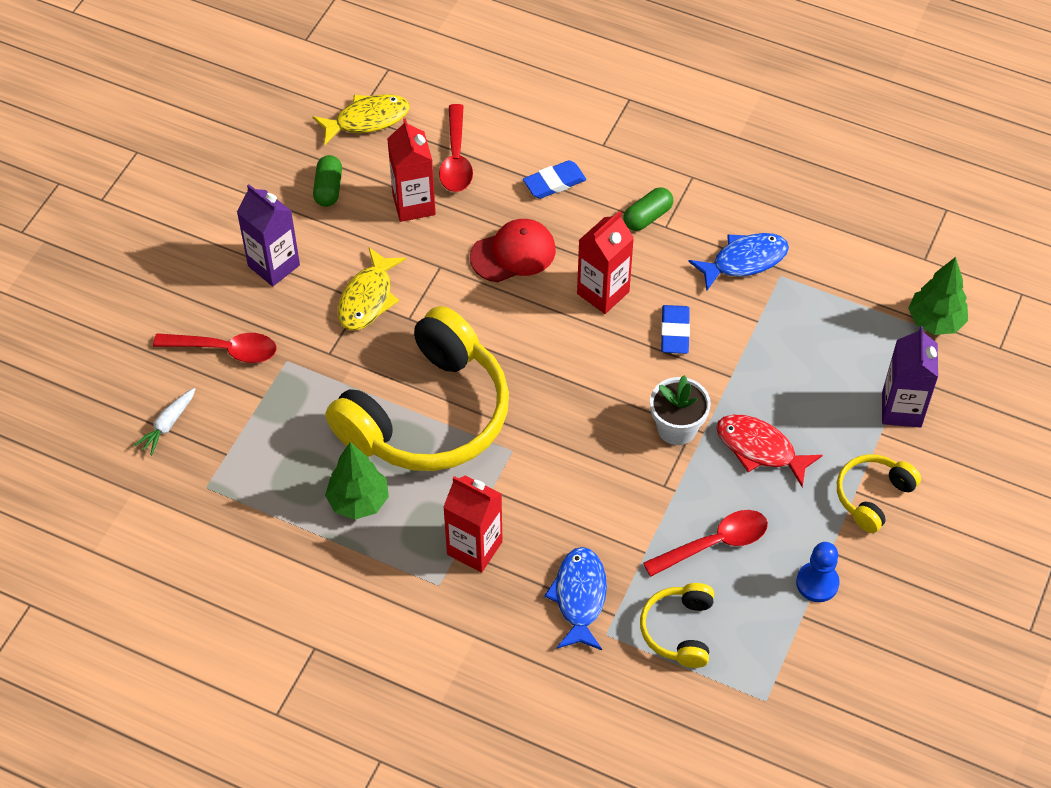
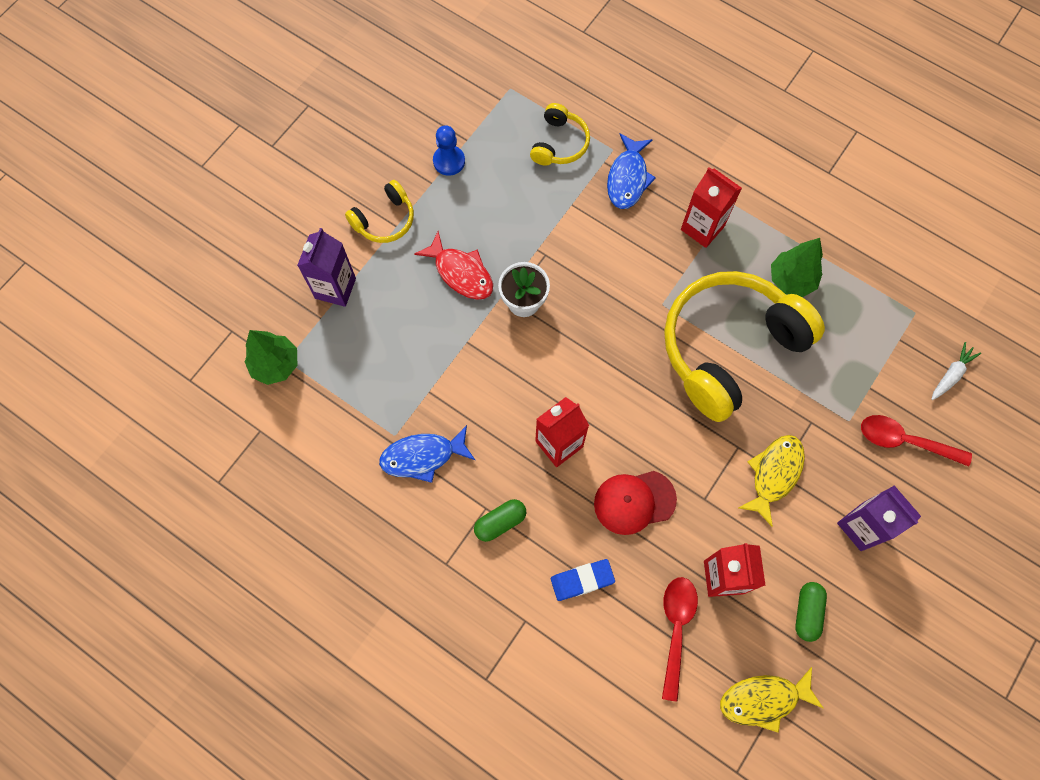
camera: 170 degrees left, 15 degrees up
(675, 332) = (504, 392): blue eraser -> none
(714, 543) = (517, 202): red spoon -> none

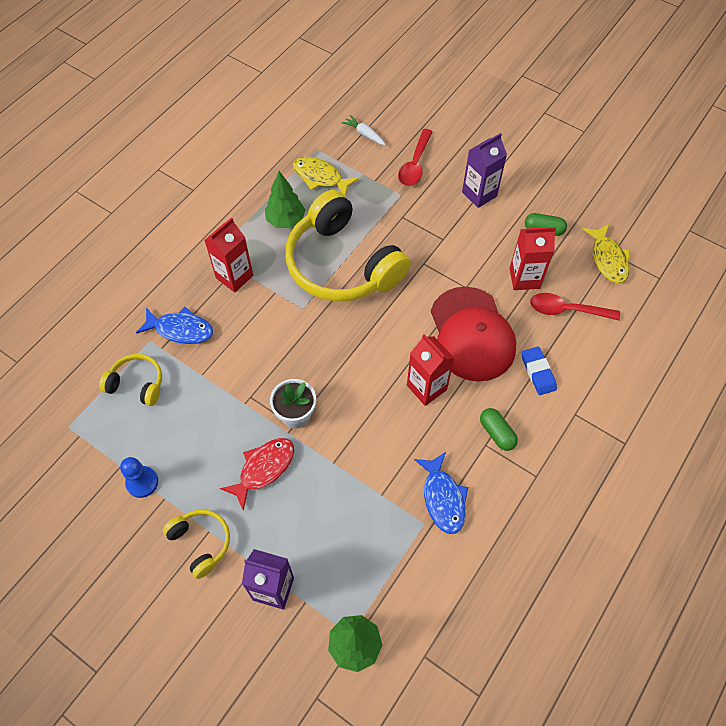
camera: 90 degrees left, 10 degrees down
(634, 502) = (472, 334): red cap -> red cap, size x1.63
(774, 474) = (444, 242): yellow fish -> yellow fish (320, 177)

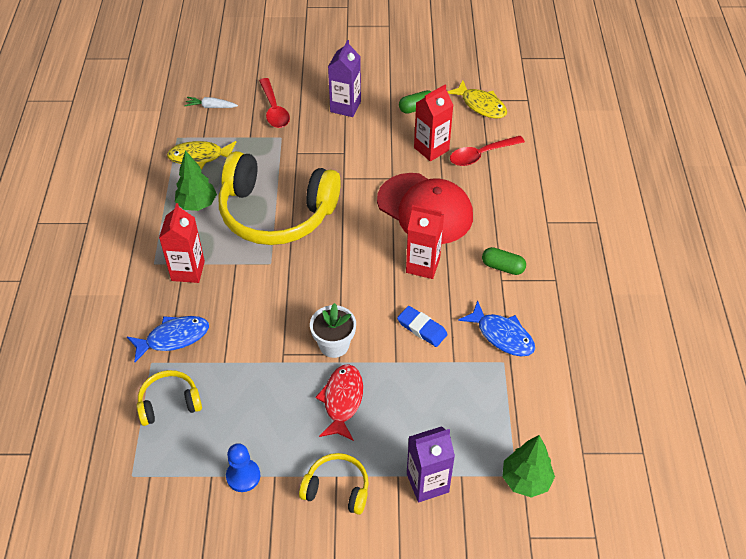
camera: 35 degrees left, 10 degrees down
(538, 372) = (496, 208): blue eraser -> blue eraser (422, 328)

